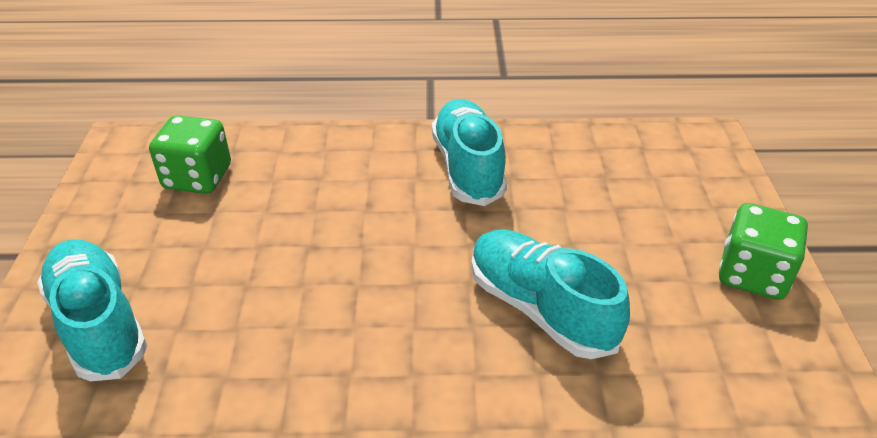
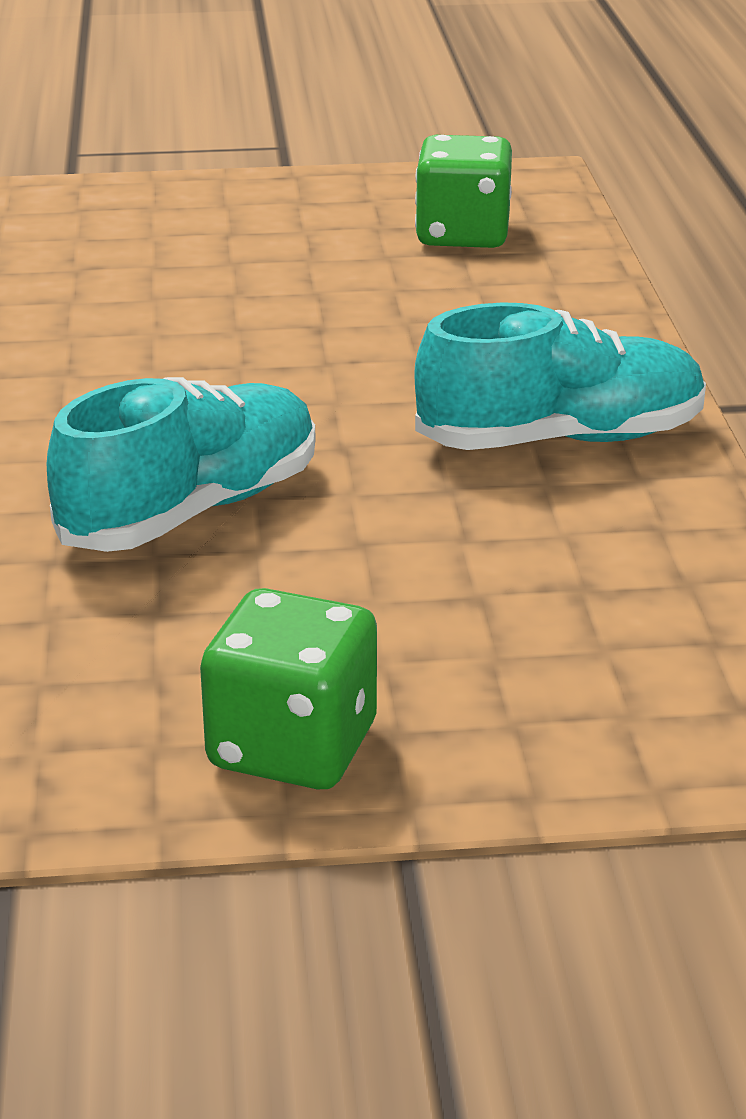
camera: 85 degrees right, 10 degrees down
(99, 324) = (161, 223): turquoise shoe -> none

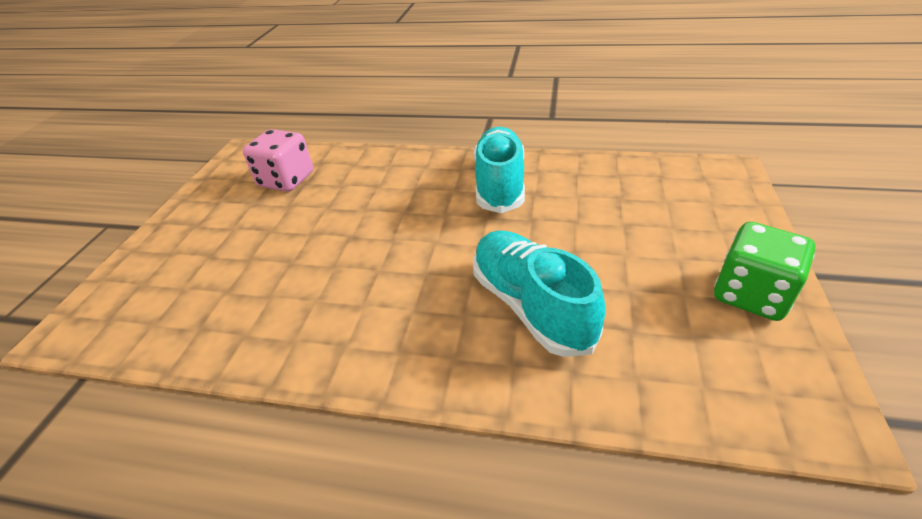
camera: 70 degrees left, 10 degrees up
(462, 235) = (286, 180): green dice -> pink dice

